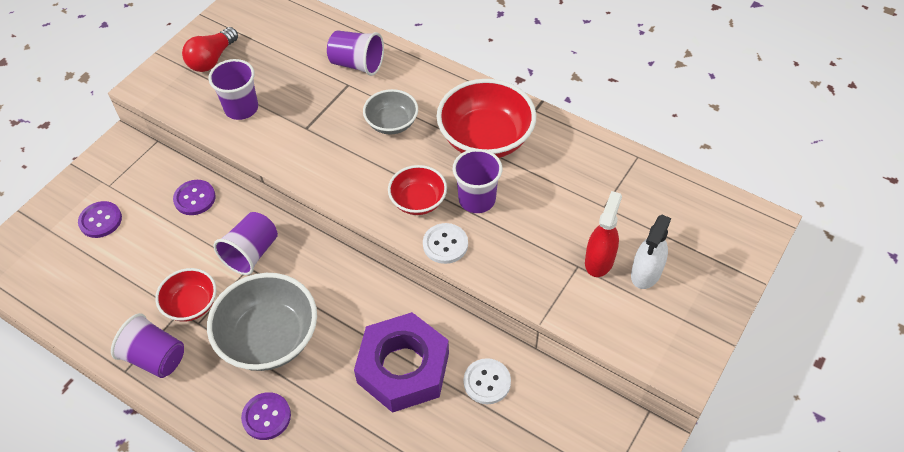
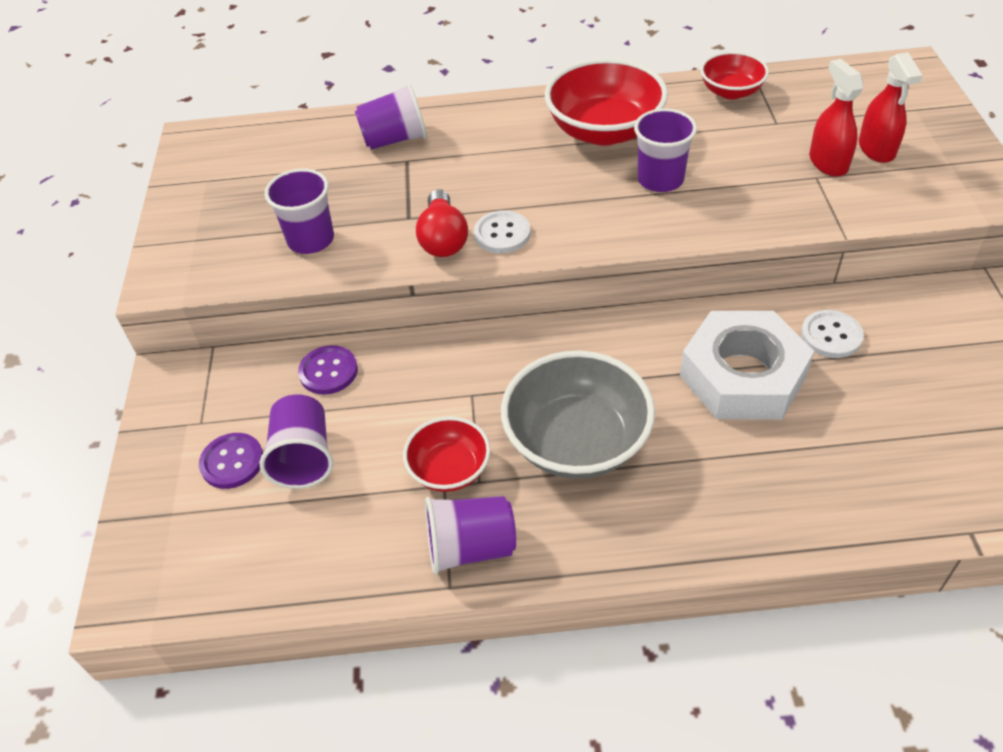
camera: 35 degrees left, 5 degrees down
(212, 59) = (217, 217): red light bulb -> red light bulb (443, 239)
(251, 253) = (459, 380): purple cup -> purple cup (303, 457)
(266, 417) = (666, 513): purple button -> none
(392, 123) = (495, 167): grey bowl -> none
(403, 368) = (742, 376): purple nut -> white nut
(418, 201) = (607, 212): red bowl -> red bowl (731, 91)
(445, 244) = (679, 230): white button -> white button (502, 234)
(646, 273) = (876, 149): white spray bottle -> red spray bottle

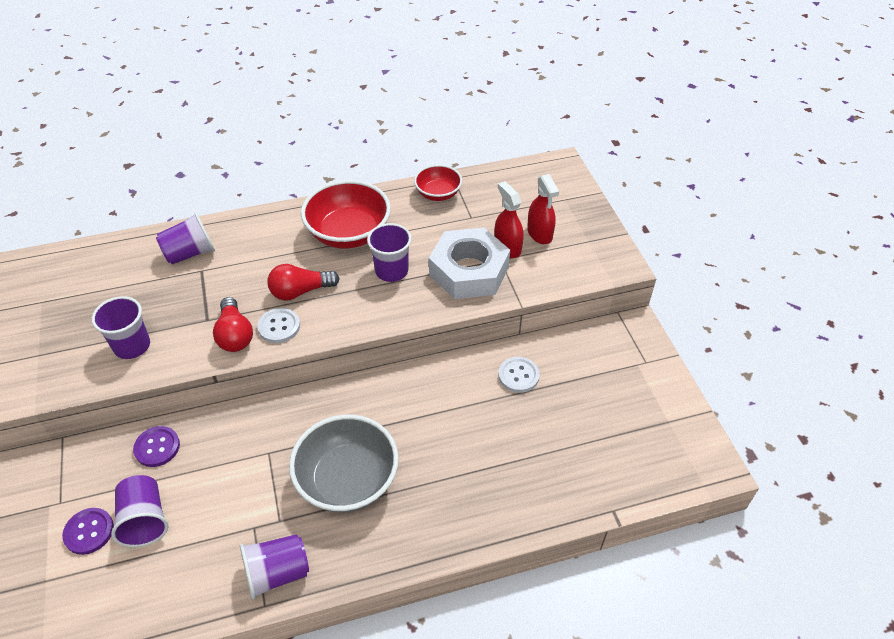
camera: 15 degrees left, 0 degrees up
(449, 469) = (257, 514): red bowl -> none
(534, 194) = (300, 291): none -> red light bulb
(742, 376) = (460, 414): white nut -> white nut (469, 271)

